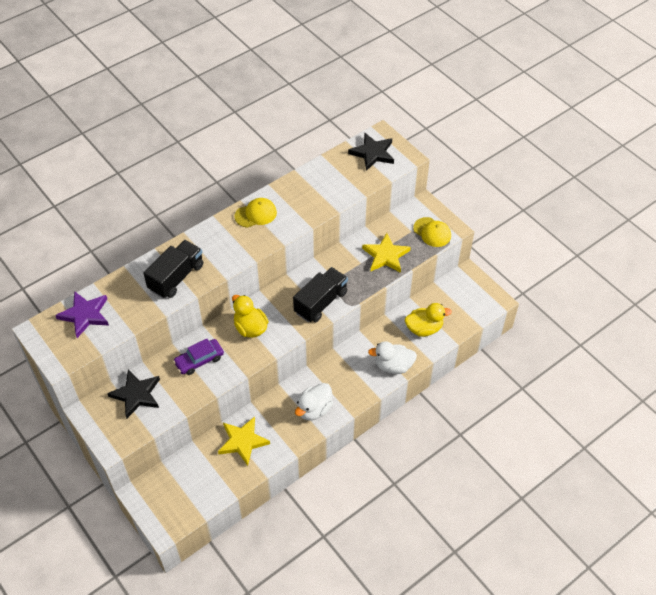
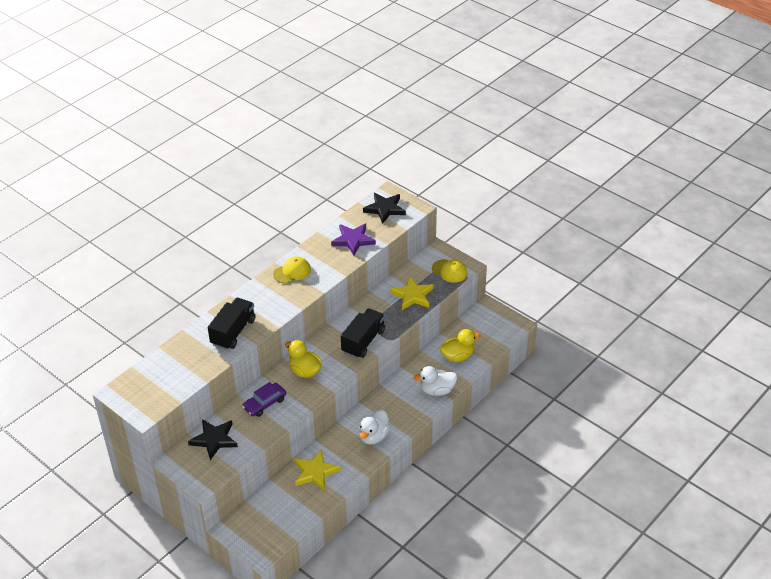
camera: 10 degrees left, 10 degrees down
(85, 315) = (157, 373): purple star -> purple star (353, 240)

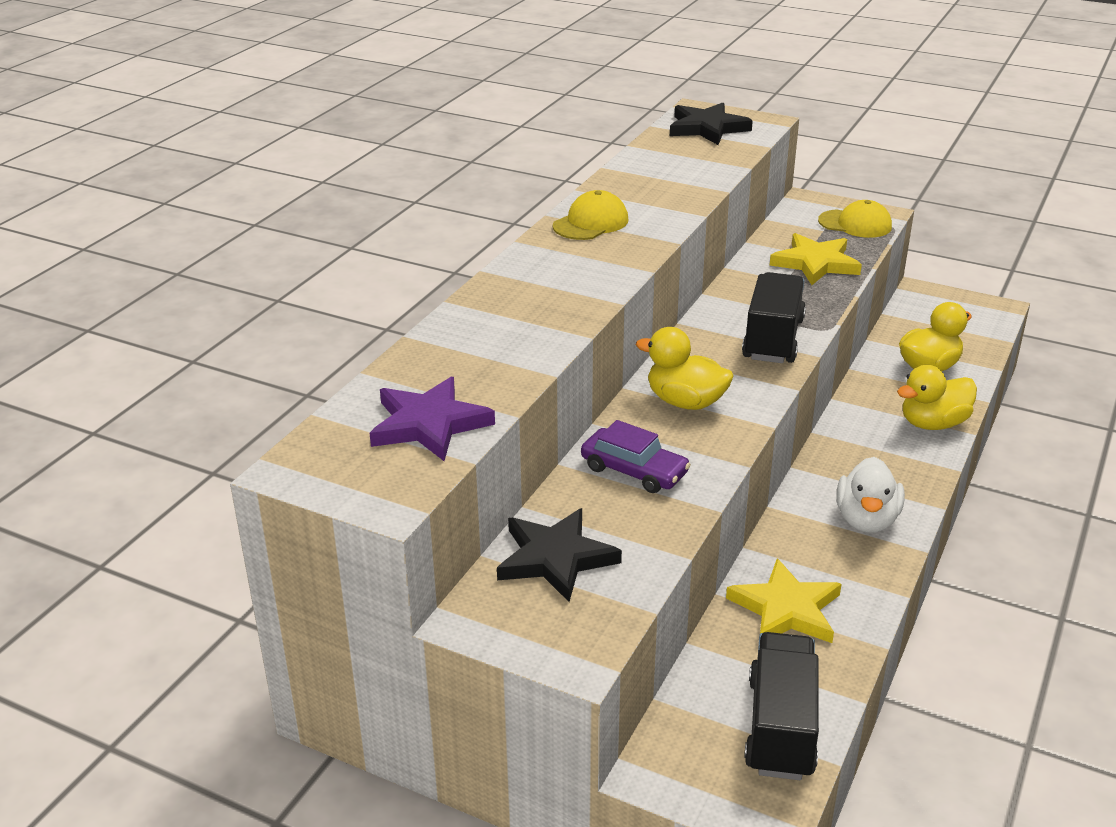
camera: 15 degrees left, 10 degrees down
(233, 332) = (525, 324): black truck -> black truck (780, 727)
(264, 403) = (634, 470): purple car -> purple car turned 90 degrees counterclockwise
(353, 240) = (680, 170): purple star -> purple star (429, 424)
(437, 390) = (933, 423): white duck -> yellow duck

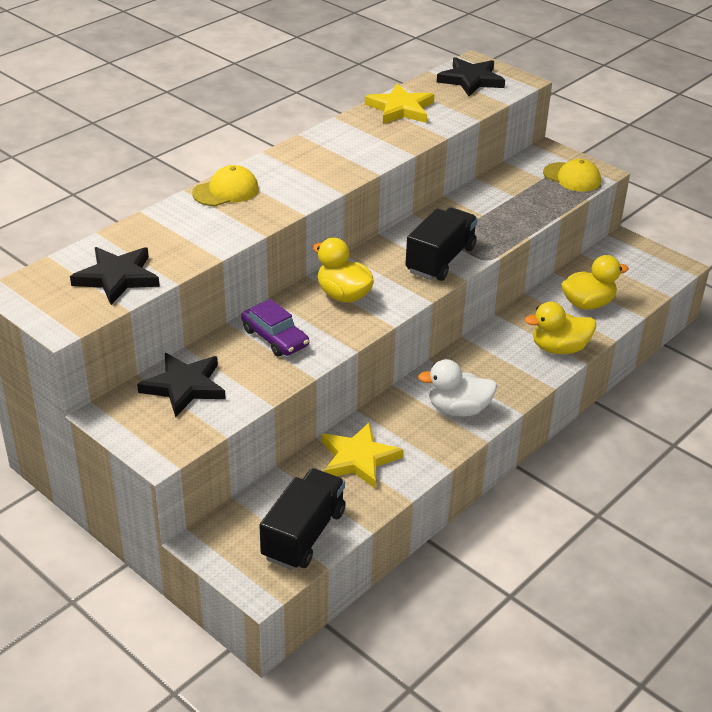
camera: 15 degrees right, 5 degrees up
(429, 424) = (117, 277): purple star -> black star
(591, 223) = (326, 146): yellow cap -> yellow cap (226, 191)
(815, 263) = (516, 205): yellow star -> yellow star (400, 109)
(866, 520) = (458, 409): white duck -> white duck turned 60 degrees clockwise

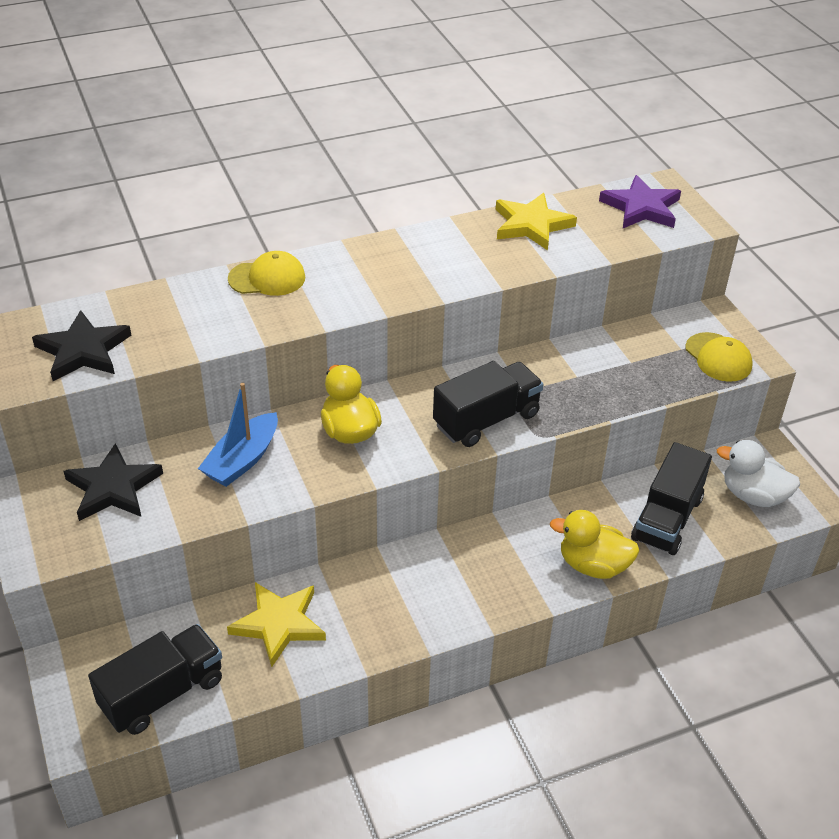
camera: 25 degrees right, 5 degrees up
(275, 338) = (242, 460): purple car -> blue boat
(458, 409) = (425, 603): white duck -> white duck (753, 495)
(471, 80) = (641, 208): black star -> purple star
(587, 304) = (667, 518): yellow duck -> black truck

